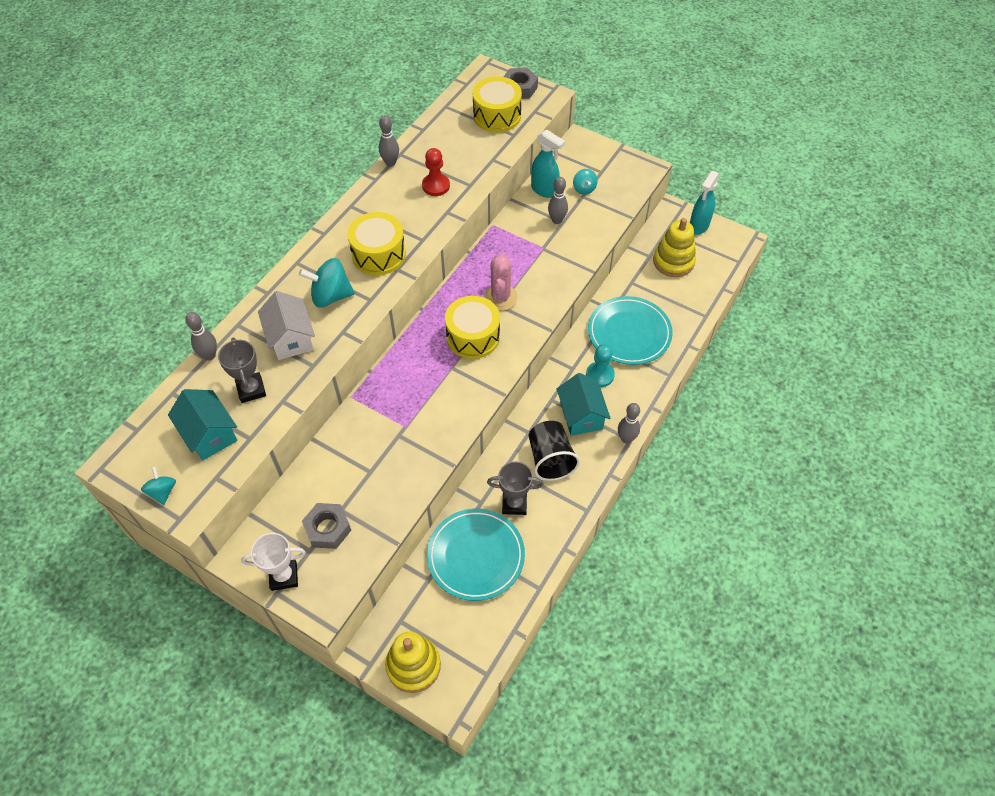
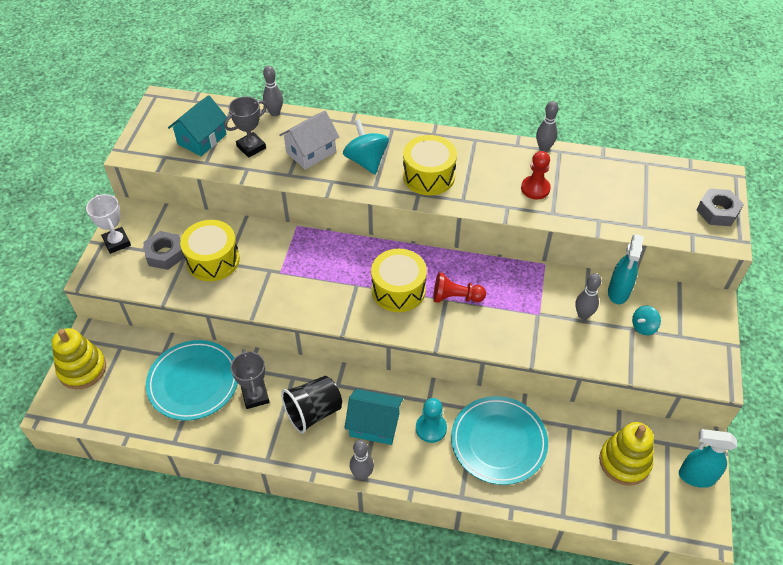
camera: 70 degrees right, 5 degrees down
(162, 491) = (145, 133): turquoise spinning top -> none
(497, 116) = (662, 205): yellow drum -> yellow drum (213, 260)
(500, 297) = (455, 297): pink cactus -> red pawn
(581, 415) = (374, 425): turquoise house -> turquoise house turned 45 degrees clockwise

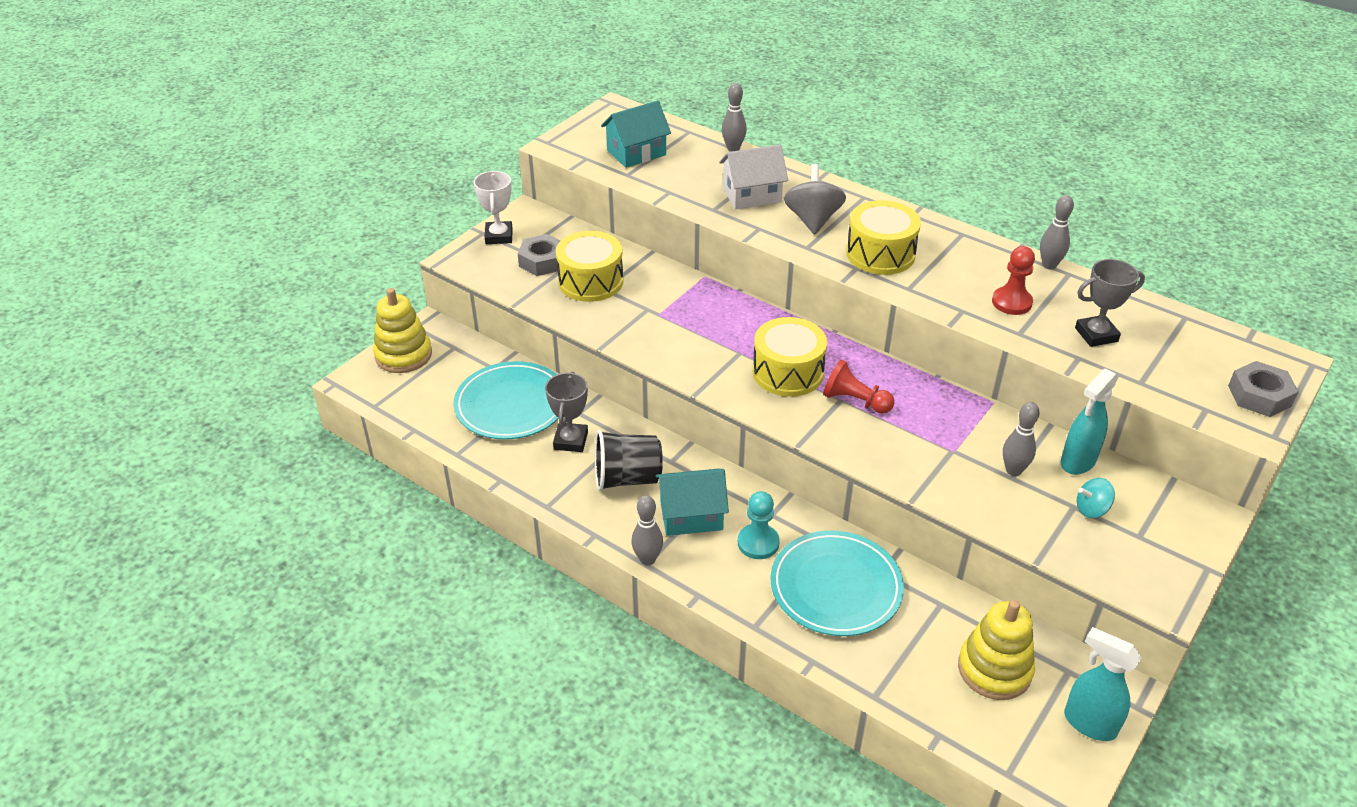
camera: 25 degrees right, 10 degrees down
(251, 147) = (686, 173): grey trophy -> grey trophy (1096, 335)
(366, 161) = (812, 220): turquoise spinning top -> grey spinning top
(374, 425) = (691, 515): turquoise house -> turquoise house turned 45 degrees counterclockwise

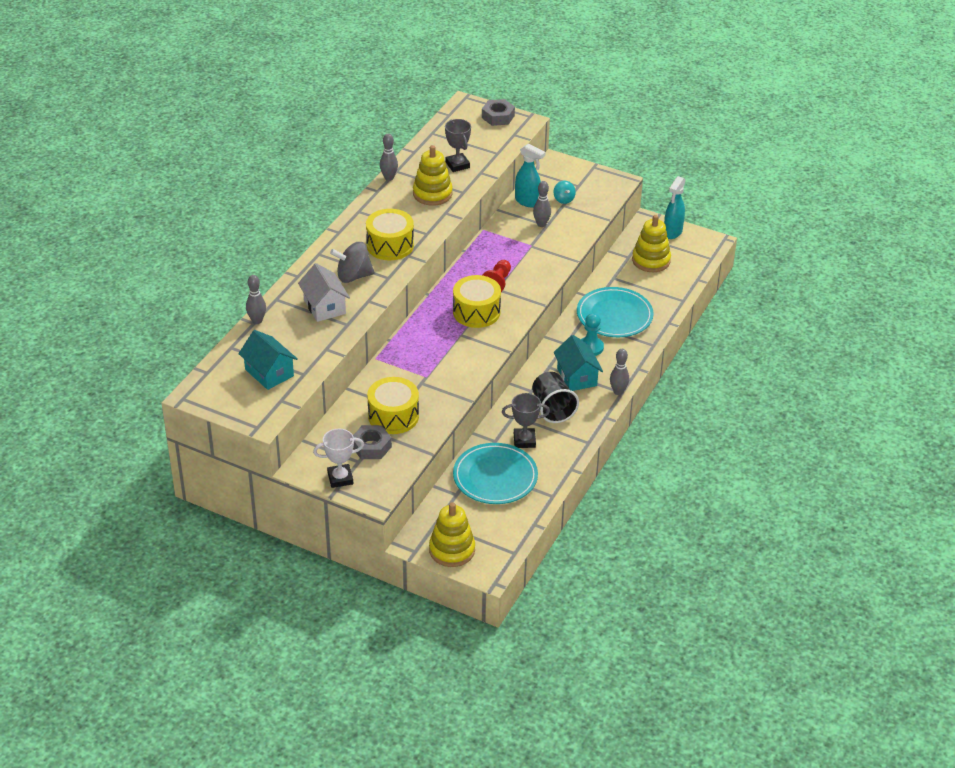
camera: 100 degrees left, 0 degrees up
(1011, 302) = (432, 194): red pawn -> yellow stacking toy

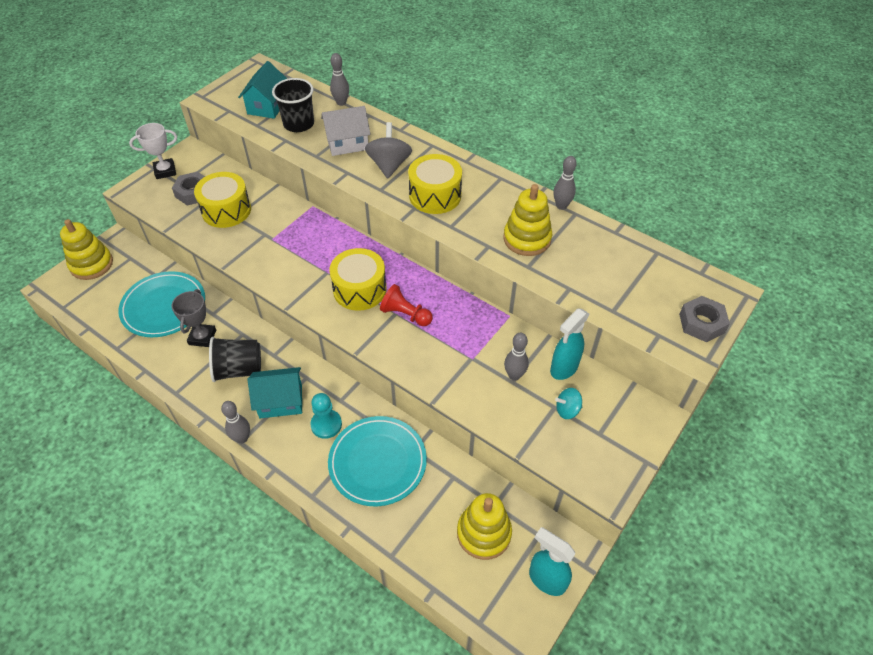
camera: 100 degrees right, 10 degrees up
(269, 373) = (267, 106): turquoise house -> turquoise house turned 45 degrees counterclockwise
(298, 344) = (298, 124): none -> black cup
(340, 478) = (165, 171): white trophy -> white trophy turned 75 degrees clockwise
(457, 165) = (586, 268): grey trophy -> none

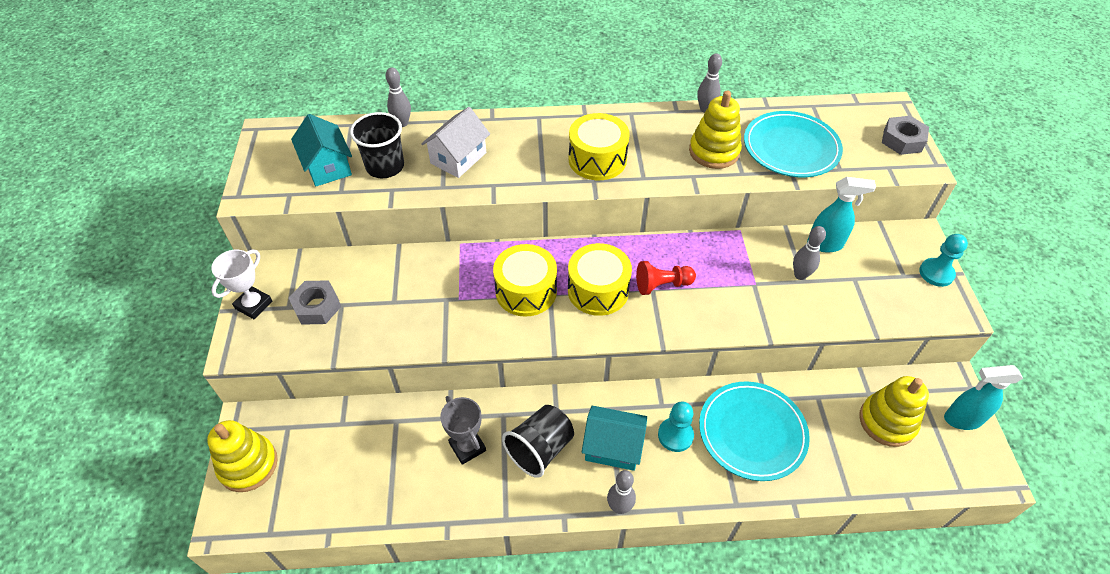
camera: 40 degrees left, 0 degrees up
(164, 307) = (389, 448): turquoise plate -> turquoise plate (791, 148)
(226, 210) = (376, 301): yellow drum -> yellow drum (526, 291)
(280, 401) = (613, 447): turquoise house -> turquoise house turned 60 degrees clockwise
(389, 165) = (523, 156): grey spinning top -> none
(563, 368) = (825, 244): turquoise spray bottle -> turquoise spray bottle turned 90 degrees counterclockwise
(567, 410) = (864, 274): turquoise spinning top -> none
(630, 451) = (936, 273): none -> turquoise pawn

